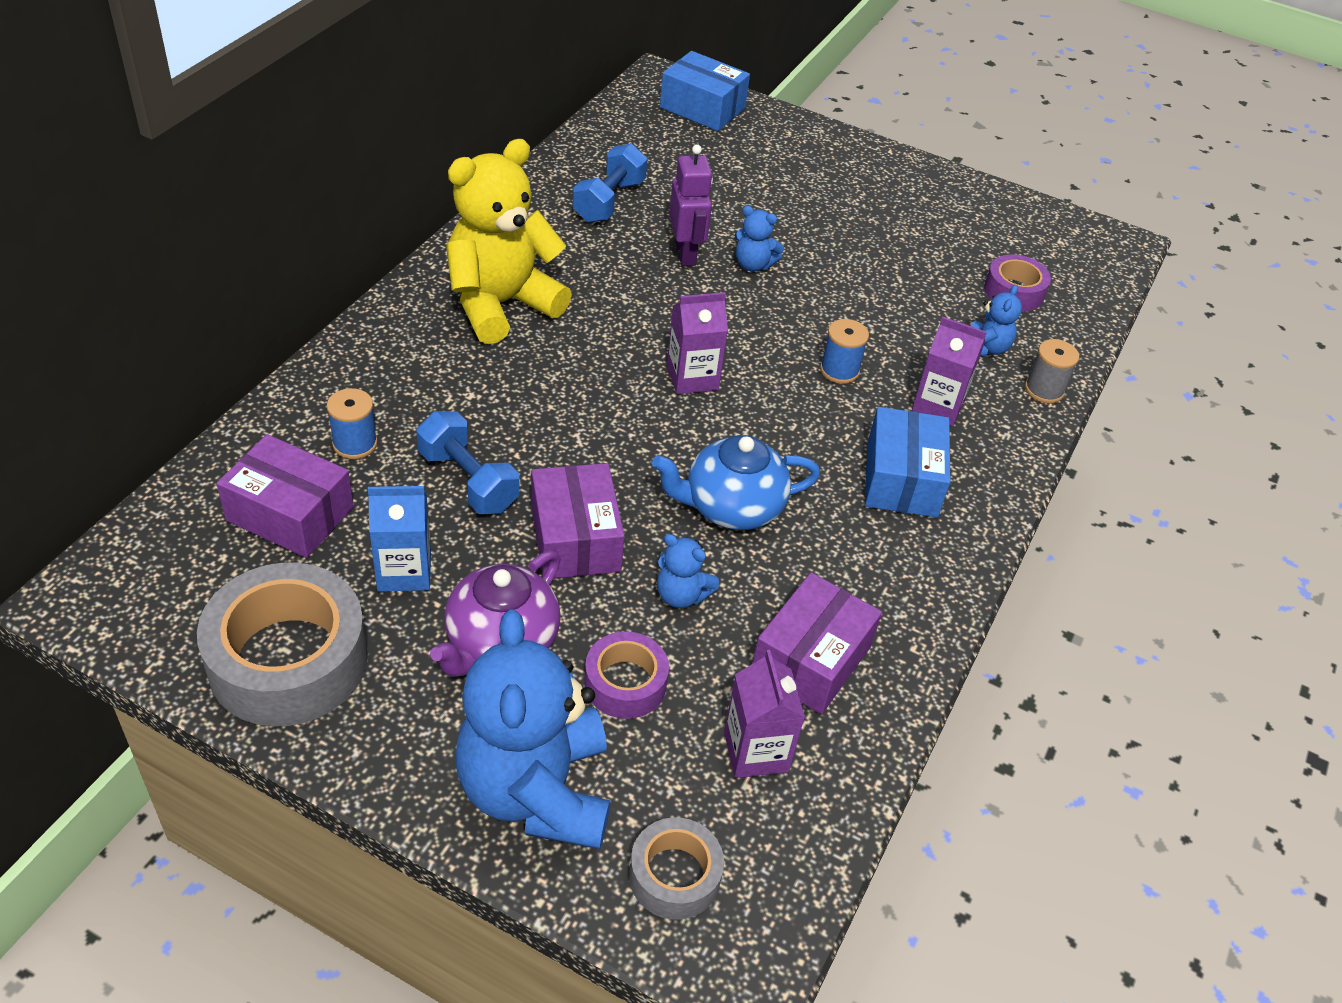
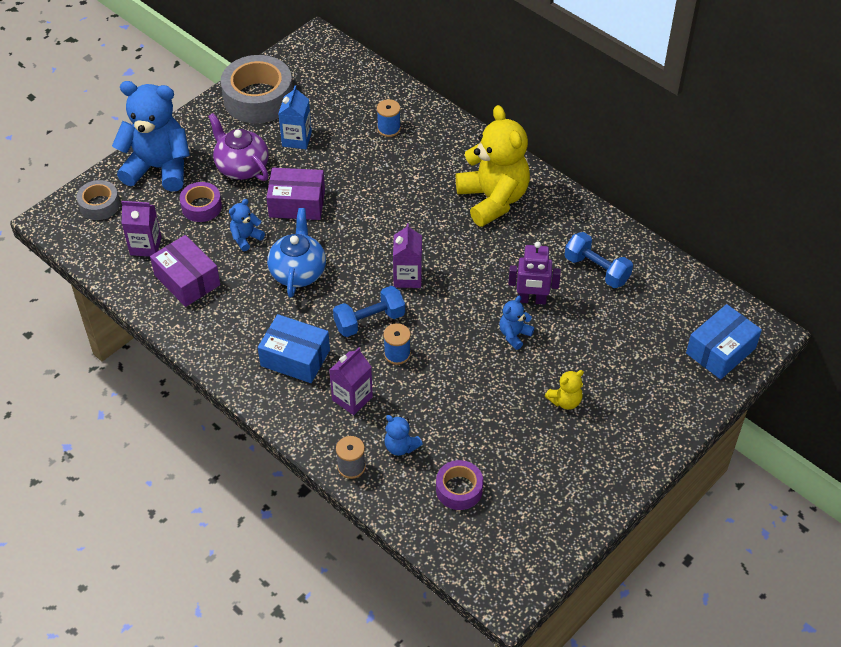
camera: 110 degrees right, 5 degrees up
(290, 514) = (346, 103): purple box -> none
(468, 481) = (350, 168): blue dumbbell -> blue dumbbell (369, 321)
(836, 217) = (565, 401): none -> yellow teddy bear

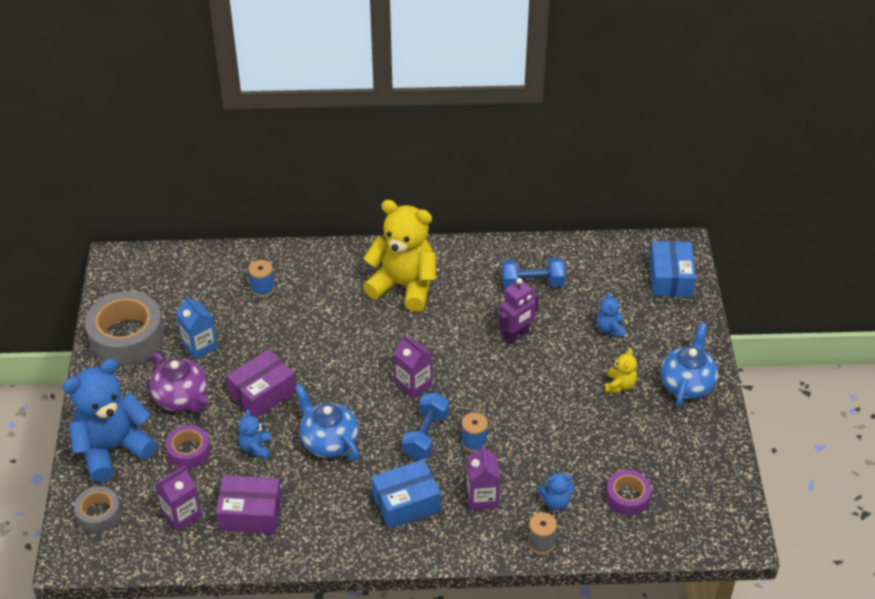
camera: 45 degrees left, 5 degrees down
(241, 167) = (182, 398): purple teapot -> purple teapot turned 135 degrees counterclockwise
(514, 335) = (534, 367): blue teddy bear -> blue teddy bear (610, 329)
(623, 444) = (687, 384): none -> blue teapot

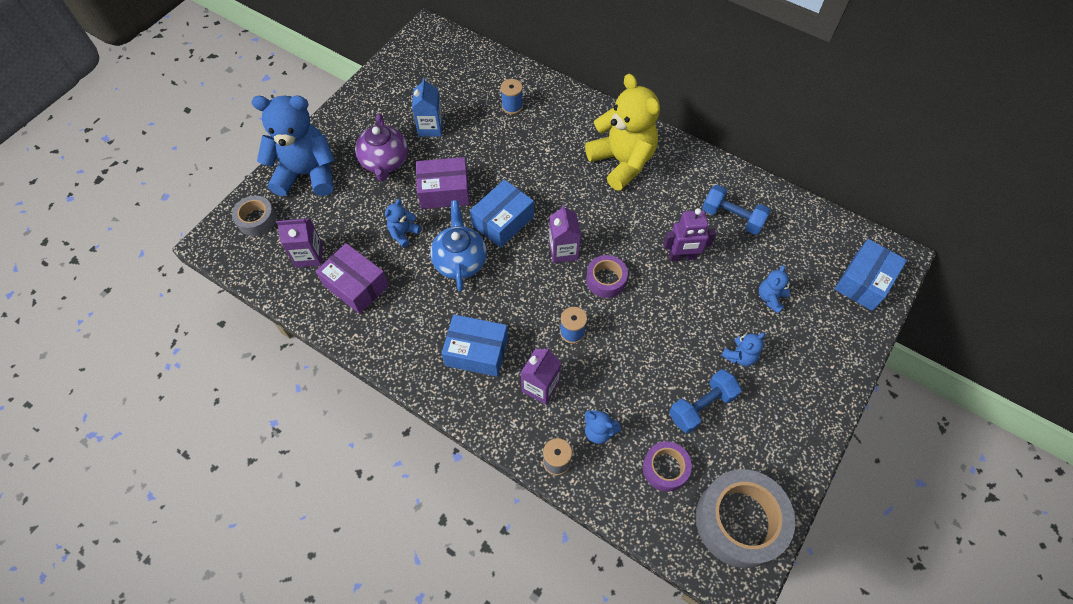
camera: 35 degrees right, 15 degrees up
(127, 337) = (387, 93): grey tape -> grey tape (739, 521)
(189, 451) = (355, 207): purple tape -> purple tape (606, 280)
(339, 389) = (503, 221): none -> blue box
(425, 435) = (538, 301): blue dumbbell -> blue dumbbell (701, 406)
(619, 385) = (739, 356): yellow teddy bear -> blue teddy bear
(687, 384) = (804, 392): blue teapot -> none

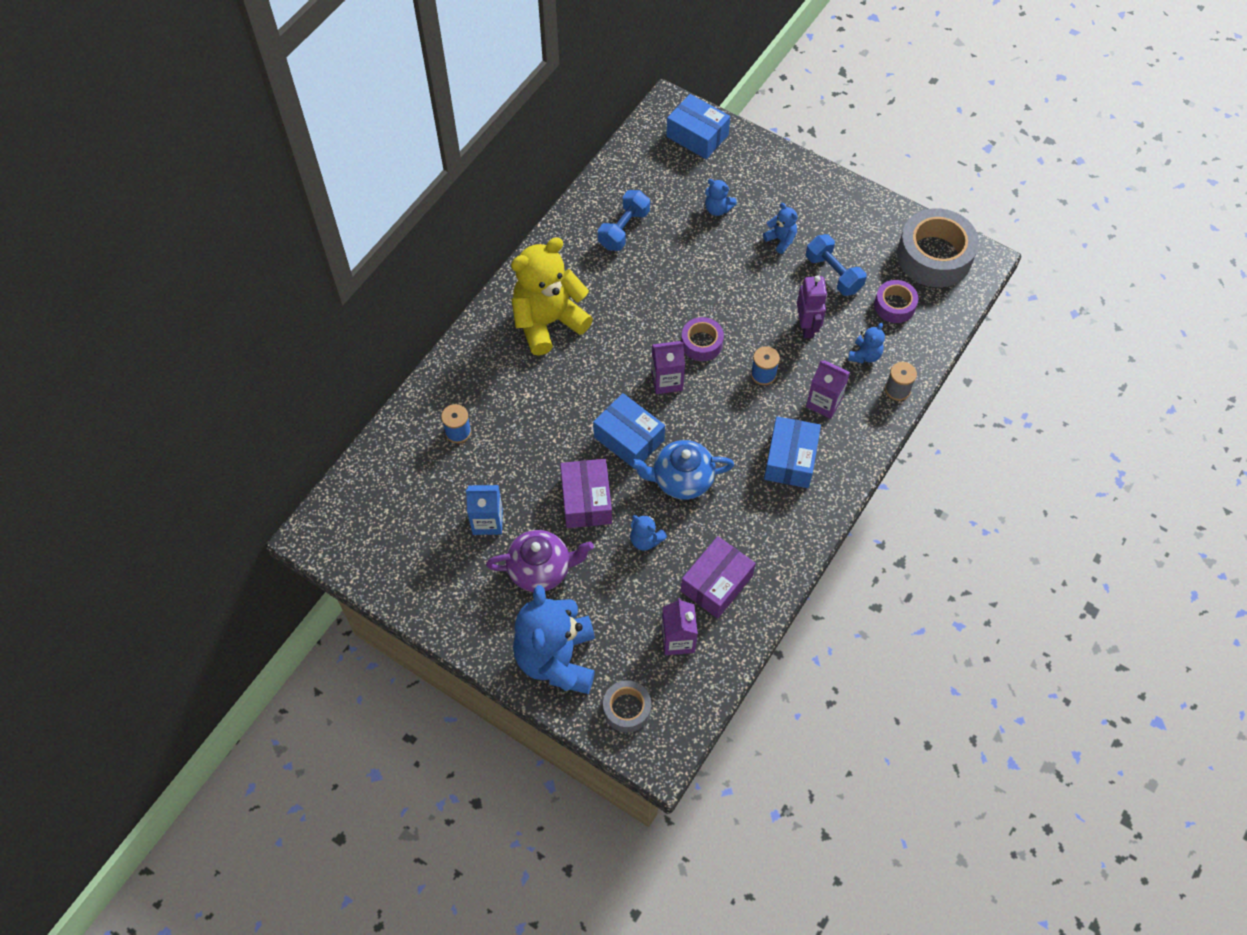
camera: 90 degrees left, 0 degrees up
(682, 257) = (672, 276): purple robot -> purple robot (807, 327)

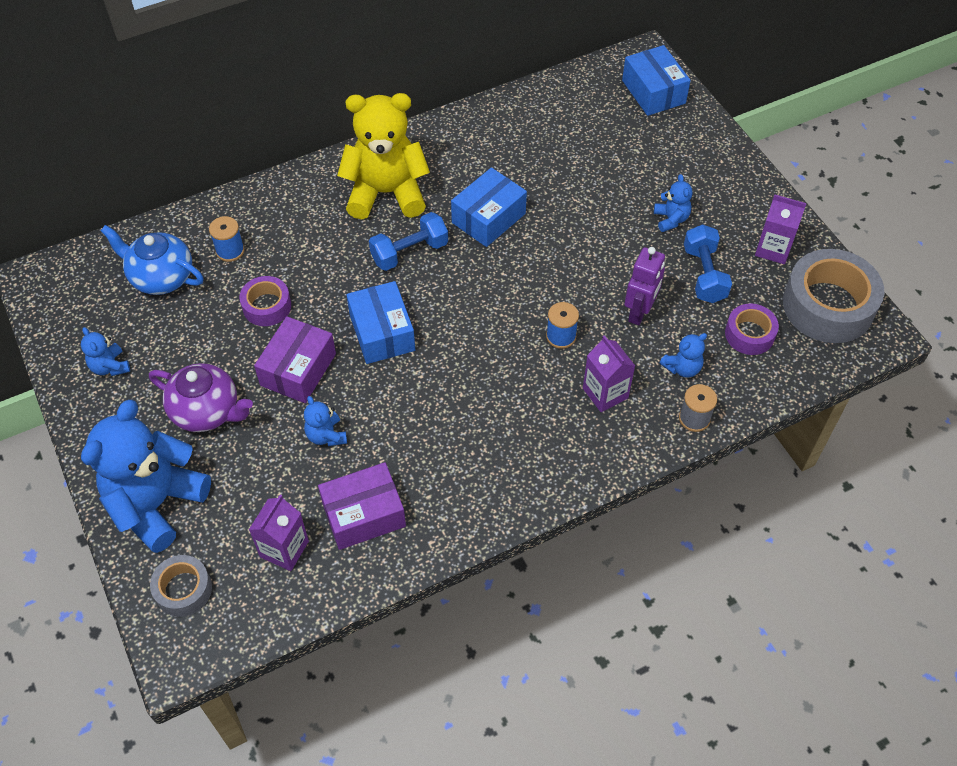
camera: 30 degrees right, 5 degrees down
(487, 521) = (193, 342): blue carton -> none
(624, 229) = (520, 144): blue dumbbell -> blue dumbbell (409, 252)
(667, 381) = (459, 297): purple carton -> purple carton (773, 249)
(681, 479) = (404, 396): blue teapot -> blue teapot (161, 277)
(701, 343) = (519, 278): purple tape -> purple tape (267, 306)
(717, 209) = (626, 164): blue teddy bear -> blue teddy bear (110, 366)
(790, 459) = (529, 431): blue box -> blue box (488, 218)

